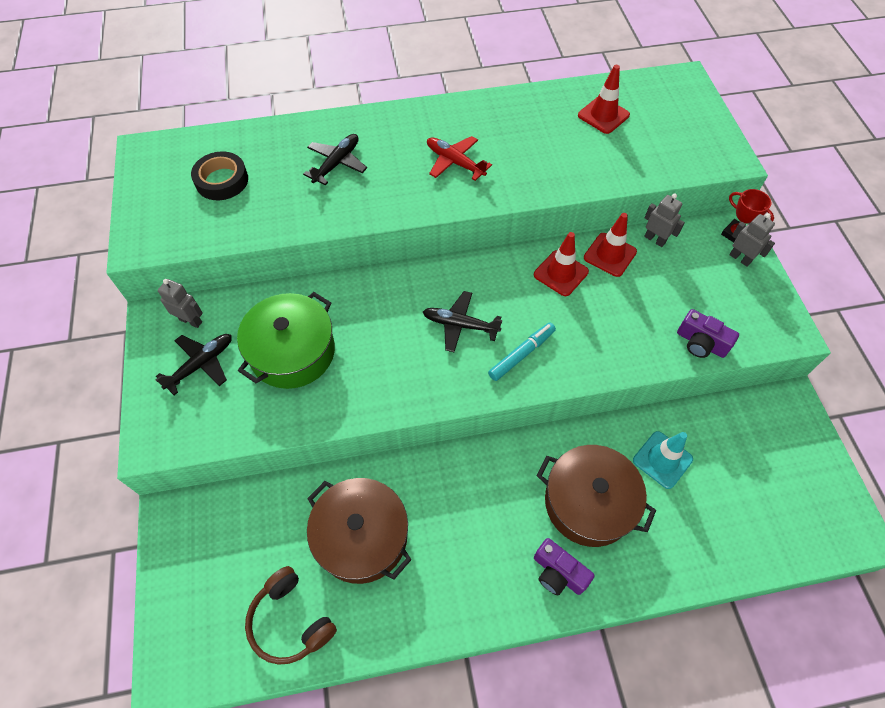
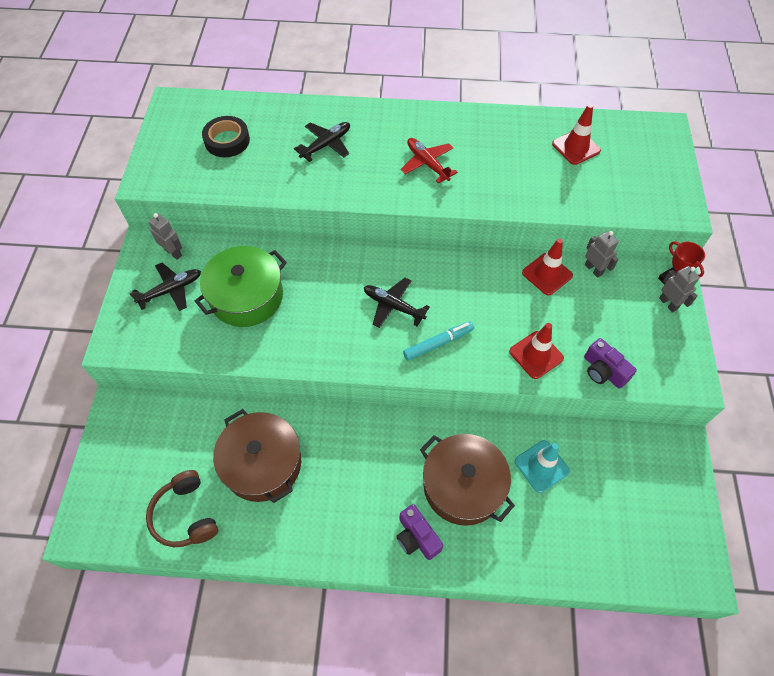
camera: 15 degrees right, 0 degrees up
(560, 273) = (496, 281): red traffic cone -> red traffic cone (536, 355)

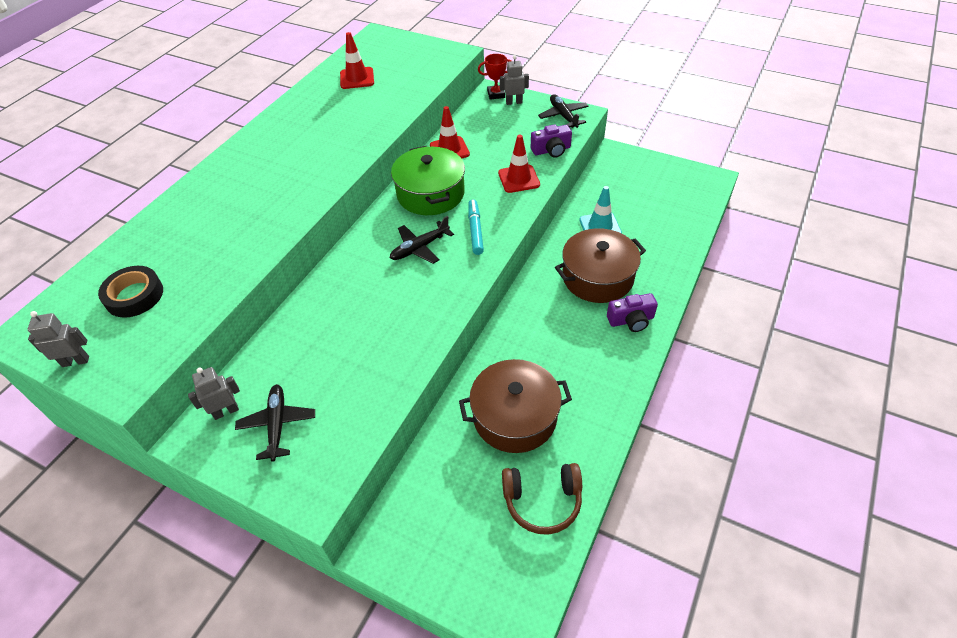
camera: 65 degrees left, 10 degrees down
(246, 297) = (334, 355): green pot -> green pot (430, 194)
(326, 145) = (216, 219): black plane -> black plane (563, 116)
(427, 164) = (302, 160): red plane -> none
(593, 269) = (461, 126): grey robot -> grey robot (76, 361)

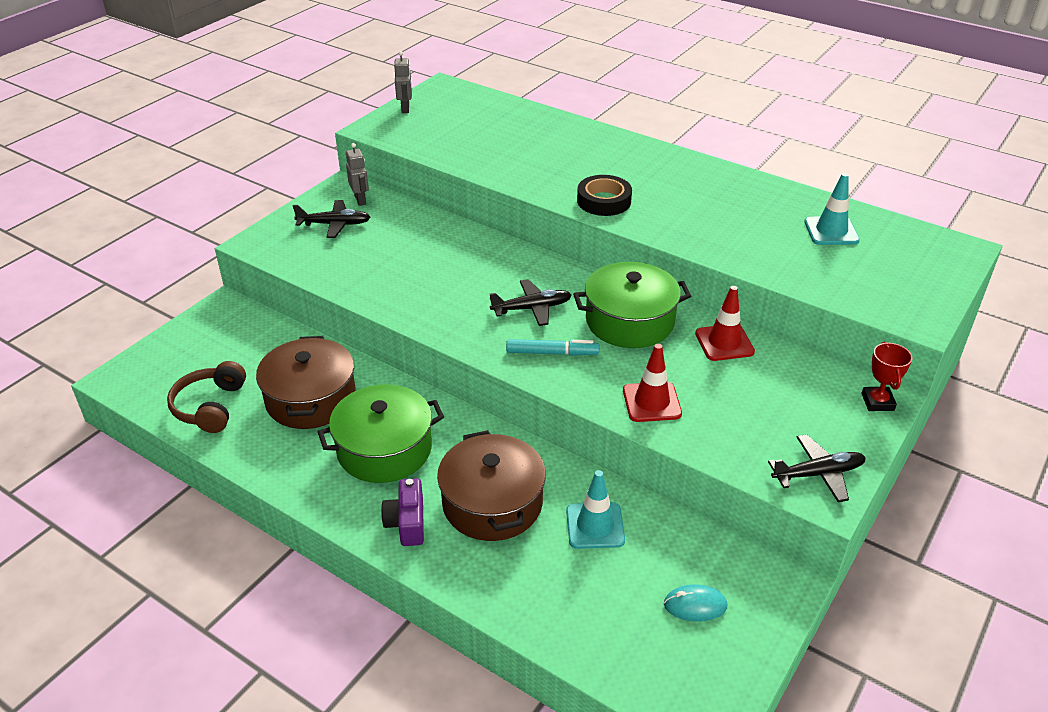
camera: 95 degrees right, 10 degrees down
(134, 296) = (467, 123): black tape -> black tape (604, 201)
(357, 78) = (831, 231): red traffic cone -> turquoise traffic cone
(420, 248) = (531, 308): black plane -> black plane turned 105 degrees clockwise
(514, 102) = (855, 420): grey robot -> none
(551, 150) = (720, 445): purple camera -> none
(563, 349) = (384, 449): none -> green pot
(643, 184) = (695, 605): none -> turquoise mouse

